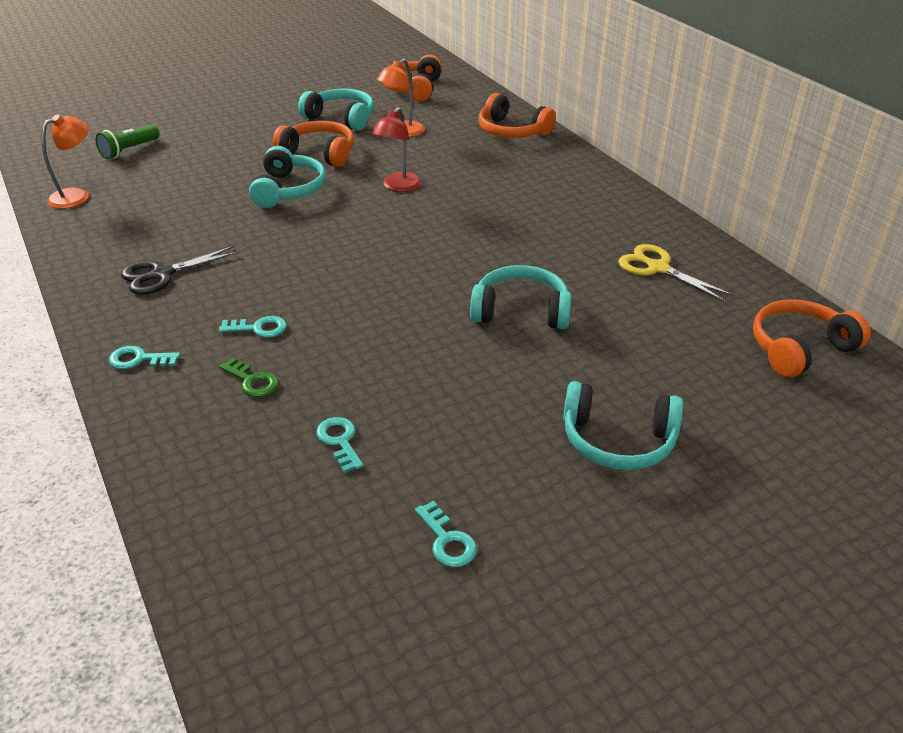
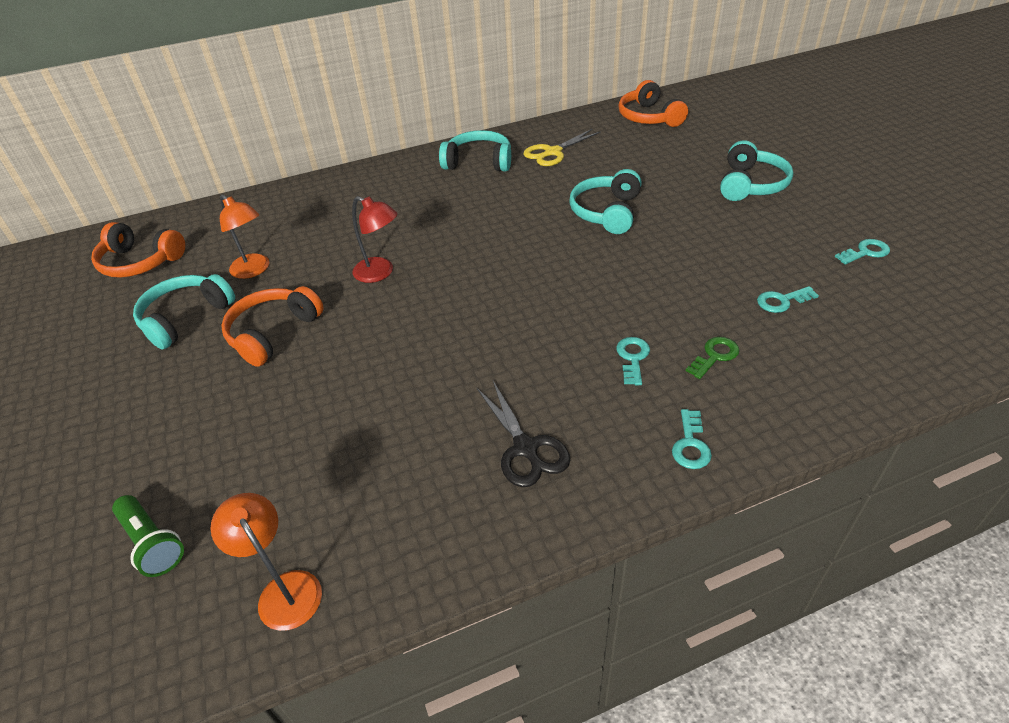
camera: 80 degrees left, 5 degrees up
(288, 190) = (356, 354): turquoise headphones -> turquoise headphones (478, 162)
(512, 131) = (293, 201): orange headphones -> none

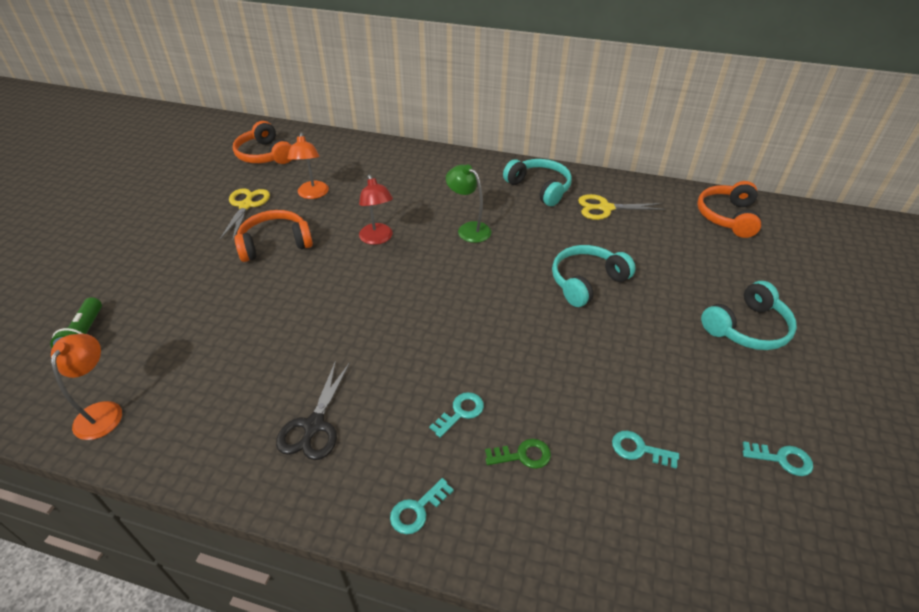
camera: 35 degrees right, 0 degrees up
(186, 318) = (246, 206): turquoise headphones -> yellow scissors
(458, 222) = (469, 229): none -> green lamp

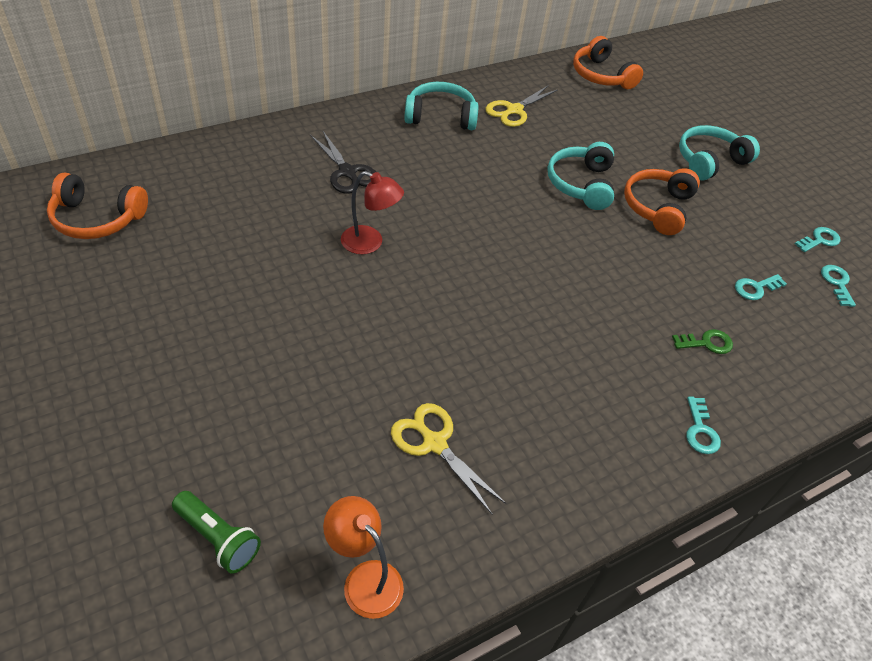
camera: 50 degrees left, 5 degrees up
(246, 206) = (173, 289): yellow scissors -> yellow scissors (434, 443)
(275, 244) = (275, 309): orange headphones -> orange headphones (658, 207)
(313, 194) = (232, 234): orange lamp -> none
(314, 425) = (556, 435): black scissors -> black scissors (347, 172)
(460, 412) = (635, 344): turquoise key -> turquoise key (837, 283)
(469, 229) = (436, 188): green lamp -> none
(523, 455) = (706, 343): green key -> green key turned 45 degrees clockwise
(747, 328) = (709, 161): turquoise headphones -> turquoise headphones turned 135 degrees counterclockwise

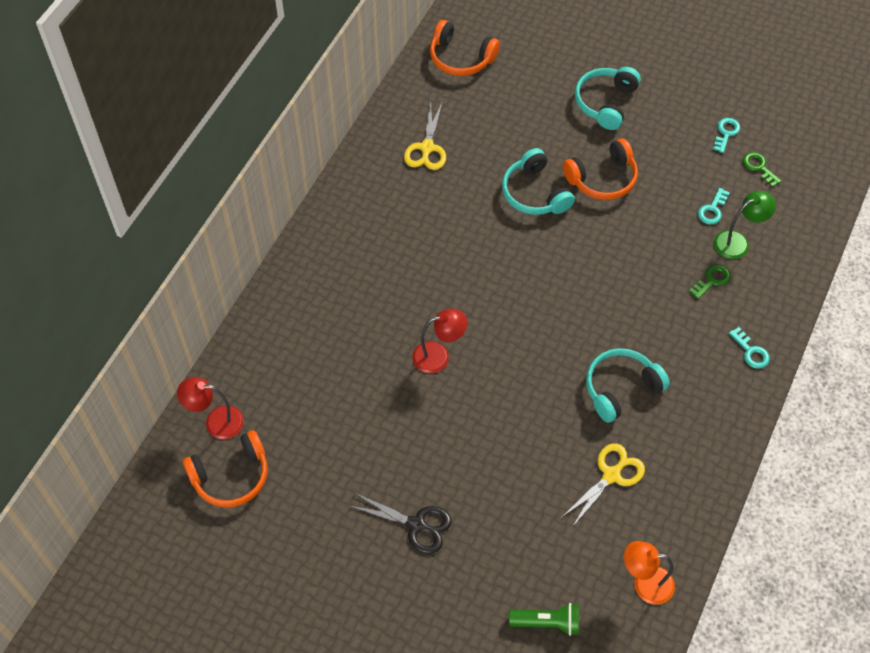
camera: 30 degrees left, 10 degrees up
(135, 178) = (216, 421): none -> red lamp
(347, 172) = (362, 303): black scissors -> black scissors (416, 525)
(434, 443) = (611, 475): yellow scissors -> yellow scissors turned 120 degrees clockwise
(440, 116) = (378, 195): turquoise headphones -> turquoise headphones (621, 388)
(658, 207) = (602, 178): orange headphones -> orange headphones turned 105 degrees counterclockwise
(763, 328) = (737, 242): none -> green lamp
(837, 283) = (759, 167): turquoise key -> green key

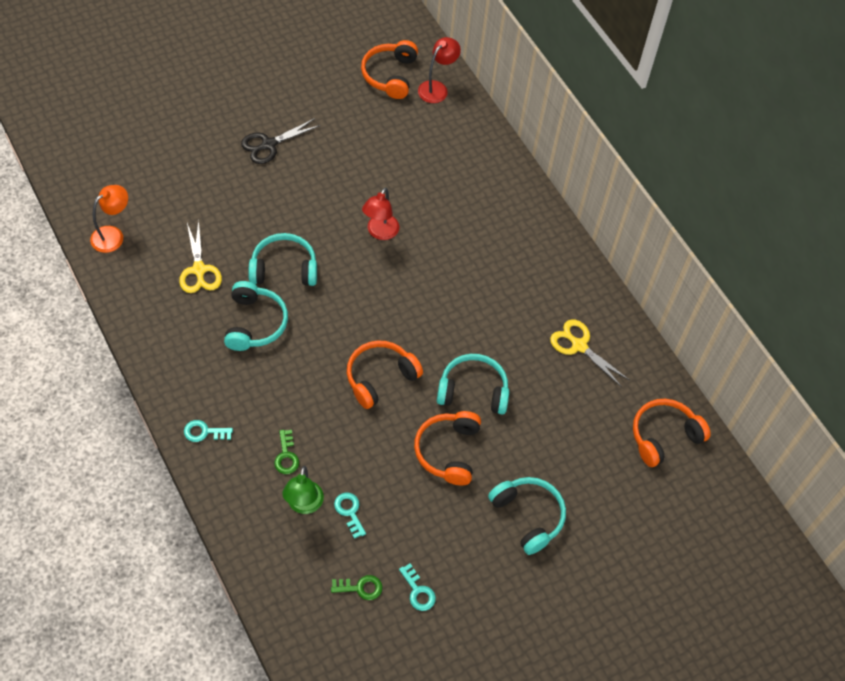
camera: 120 degrees right, 0 degrees up
(546, 406) = (284, 268): none -> turquoise headphones
(547, 622) = (142, 168): green flashlight -> none
(583, 262) = (380, 377): none -> orange headphones

